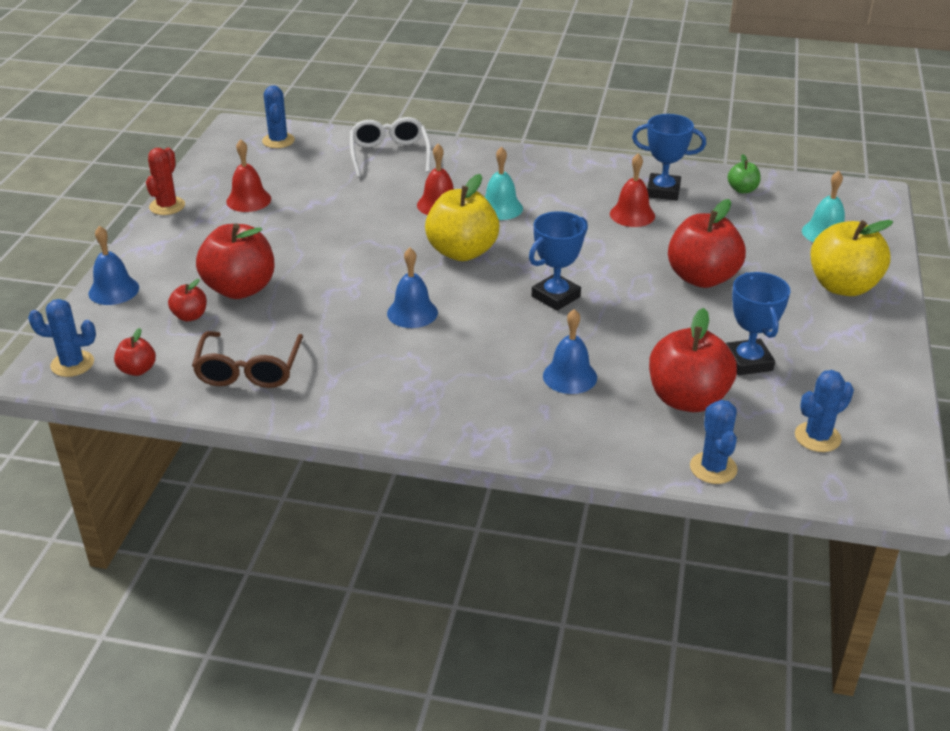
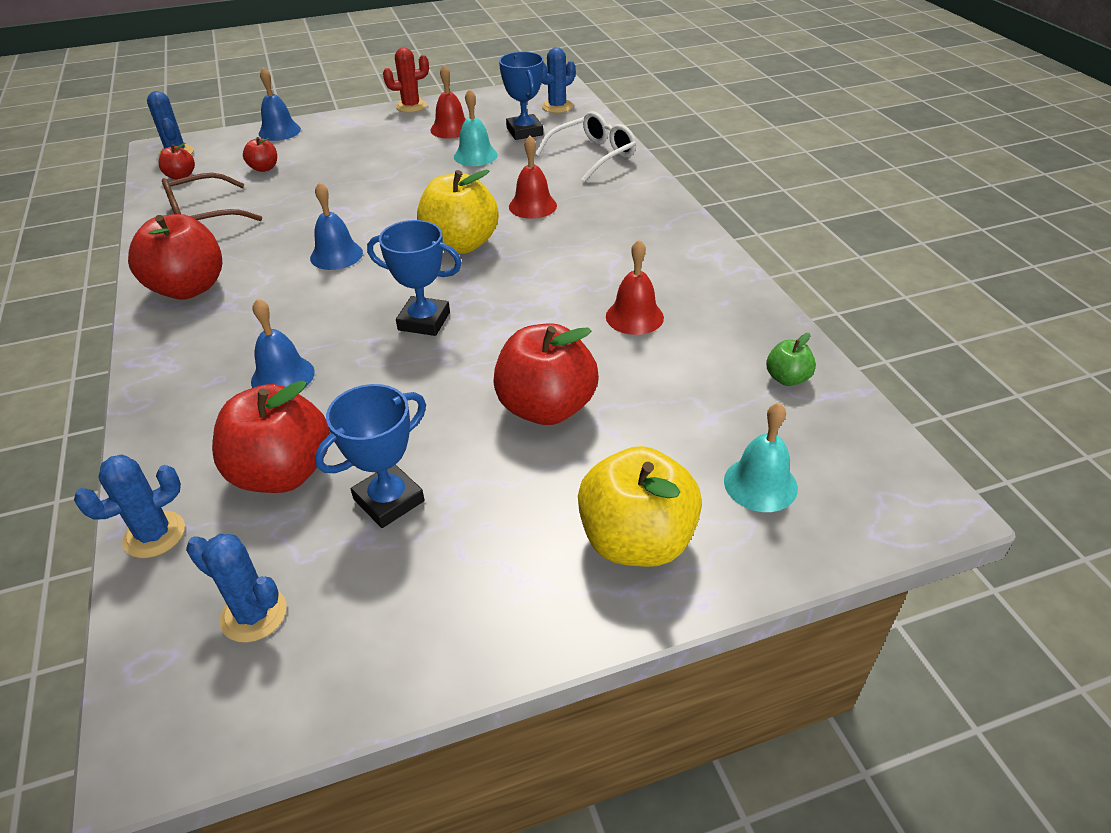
camera: 60 degrees right, 5 degrees up
(240, 289) = (316, 172): red apple -> red apple (189, 288)
(500, 208) = (561, 237): turquoise bell -> turquoise bell (475, 156)
(663, 191) = (710, 321): blue trophy -> blue trophy (524, 131)

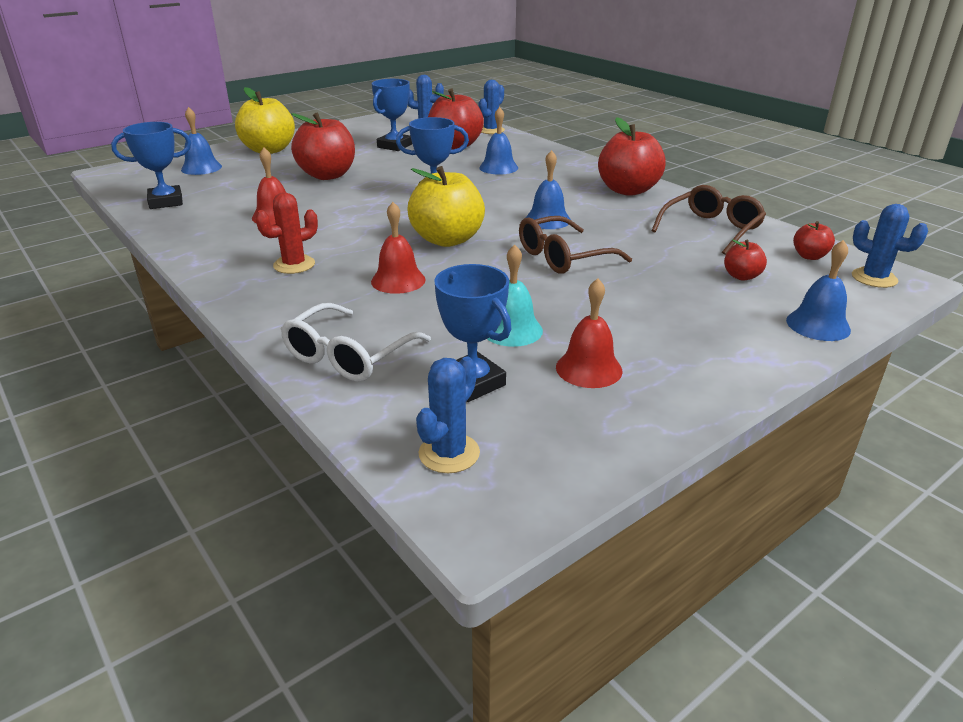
camera: 160 degrees right, 10 degrees down
(375, 207) = (563, 257): none -> brown glasses
(411, 106) = (706, 406): red cactus -> red cactus (294, 265)
(760, 484) = (201, 168): turquoise bell -> blue bell
(787, 378) = (166, 202): green apple -> blue trophy

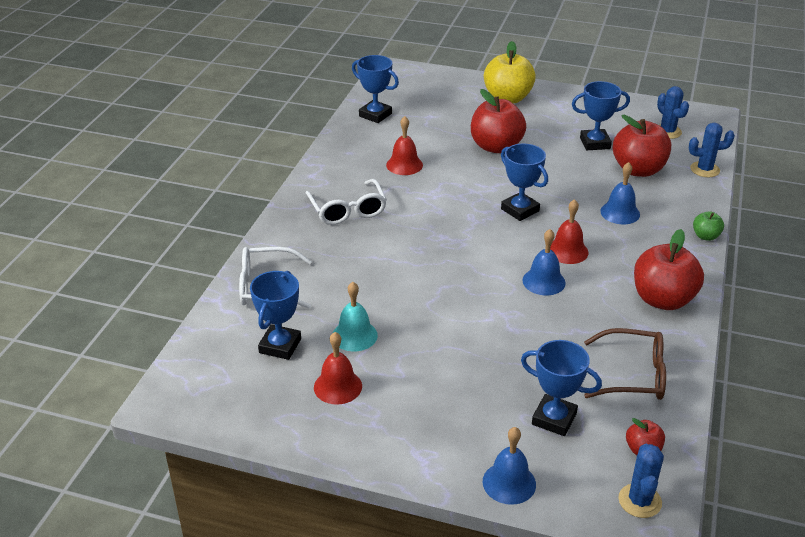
camera: 55 degrees right, 5 degrees up
(201, 168) = (441, 93): blue bell -> none
(294, 265) = (347, 210): red cactus -> white glasses
(398, 280) = (371, 260): red bell -> red bell (567, 251)
(447, 240) = (452, 251): yellow apple -> none
(449, 453) = (208, 367): blue cactus -> none
(563, 257) = (485, 315): brown glasses -> none
(570, 155) = (705, 236): none -> green apple
(741, 276) = (554, 419): red apple -> blue trophy

